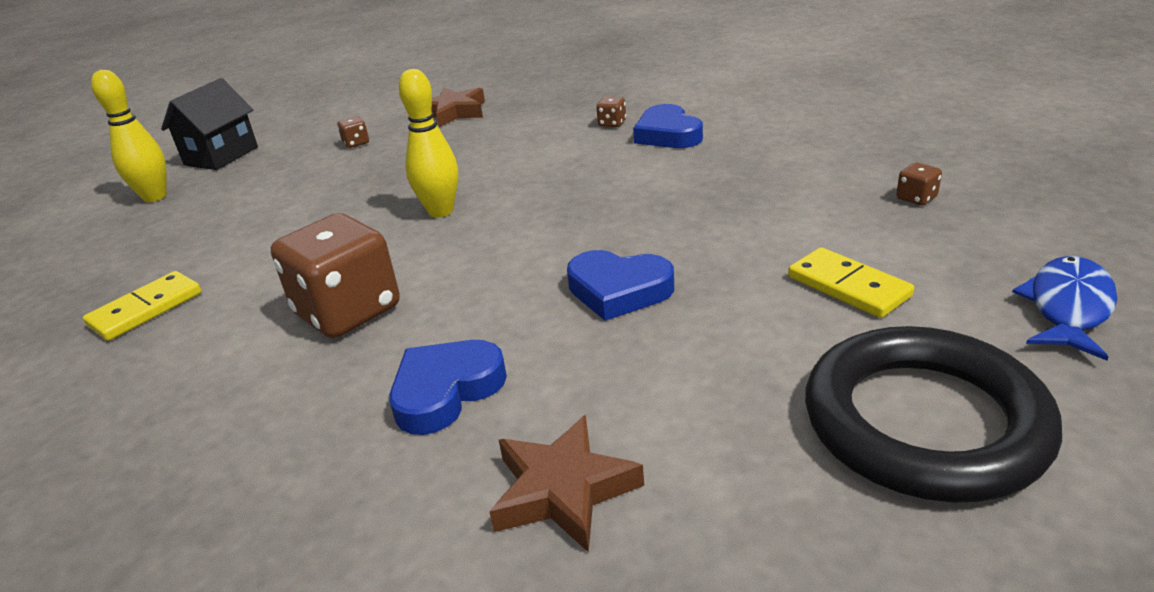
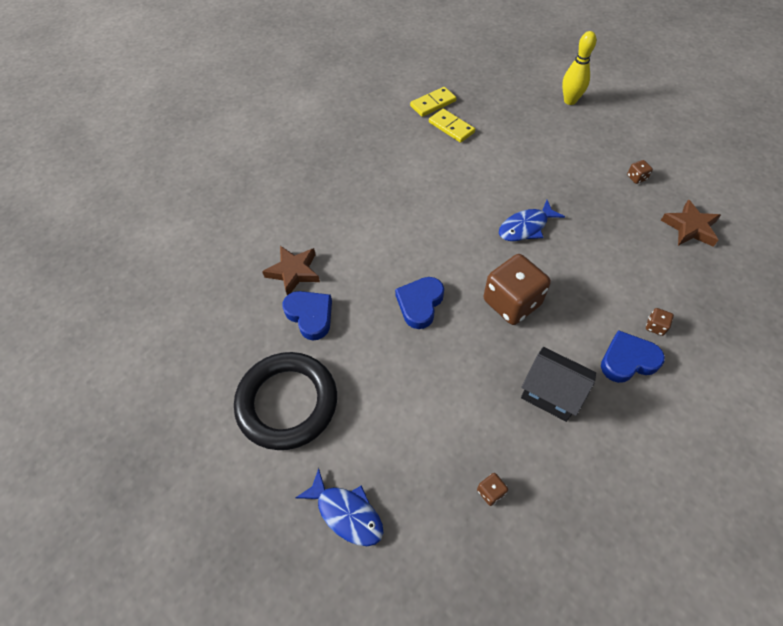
camera: 95 degrees right, 25 degrees up
(221, 156) = (624, 116): black house -> black house (551, 394)
(348, 311) = (430, 197): brown dice -> brown dice (512, 302)
(440, 211) = (526, 227): yellow bowling pin -> blue fish
(446, 391) = (361, 236): blue heart -> blue heart (310, 316)
(848, 287) = (395, 410): yellow domino -> yellow domino (433, 103)

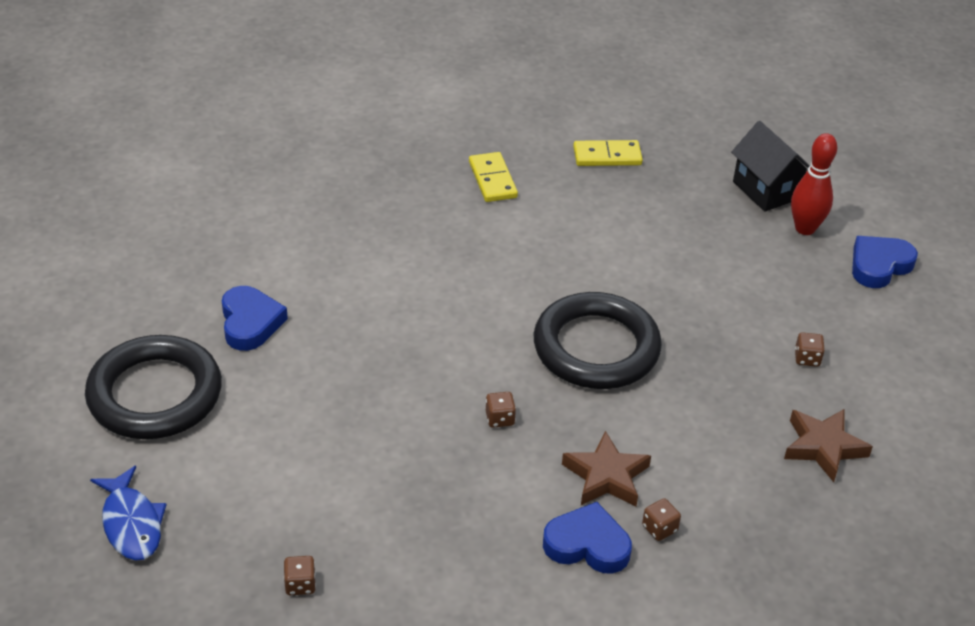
camera: 25 degrees right, 15 degrees down
(294, 272) = (269, 270): brown star -> brown star (606, 476)
(420, 304) = (386, 369): blue heart -> blue heart (879, 265)
(451, 127) = (605, 194): yellow domino -> yellow domino (492, 180)
(512, 302) = (500, 418): brown dice -> brown dice, size x0.40
(526, 227) = (596, 348): blue fish -> black ring
(551, 394) = (458, 530): black house -> black house (765, 190)
(570, 101) = (805, 228): yellow bowling pin -> red bowling pin

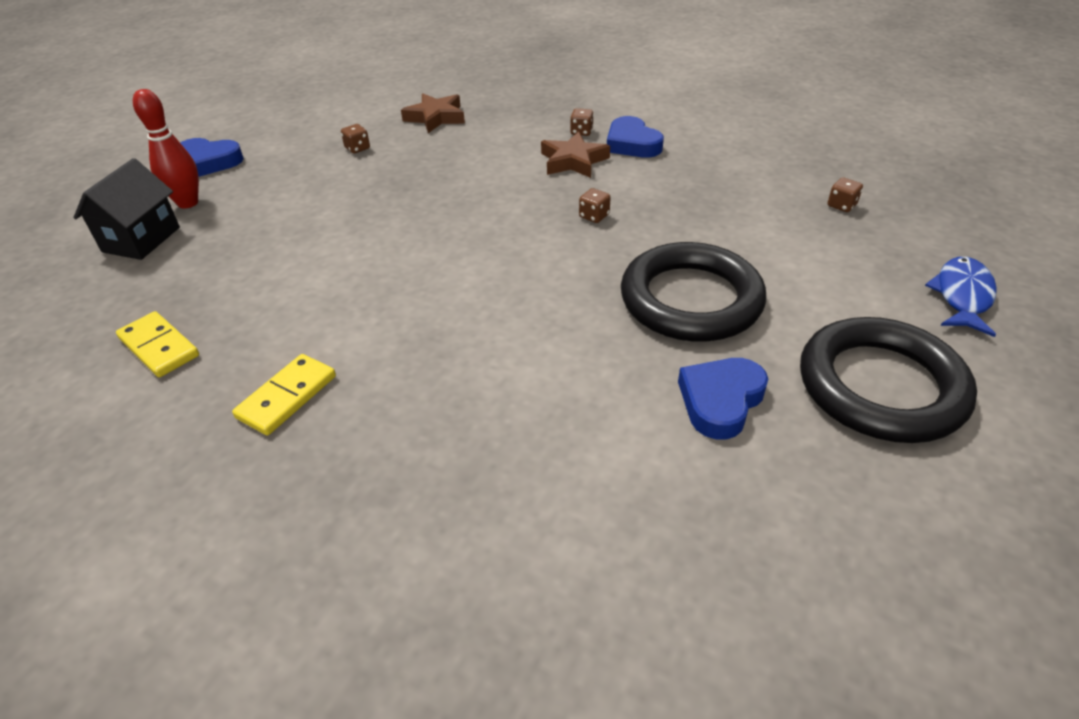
camera: 130 degrees left, 0 degrees up
(596, 348) = (462, 217): black ring -> black ring (691, 300)

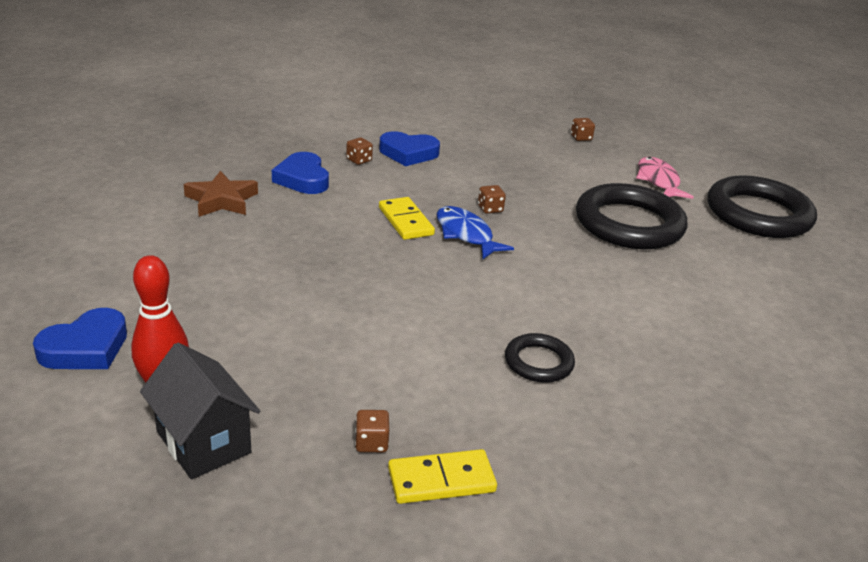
camera: 60 degrees left, 10 degrees down
(287, 397) = (589, 425): yellow domino -> yellow domino (405, 221)
(357, 148) = (214, 256): brown dice -> brown dice (371, 443)
(359, 335) = (538, 362): none -> black ring
(573, 161) = (399, 182): brown star -> none
(720, 401) = (735, 261): blue heart -> blue heart (303, 179)
(831, 286) = (658, 181): none -> pink fish
(962, 296) = (702, 157): blue fish -> blue fish (466, 234)

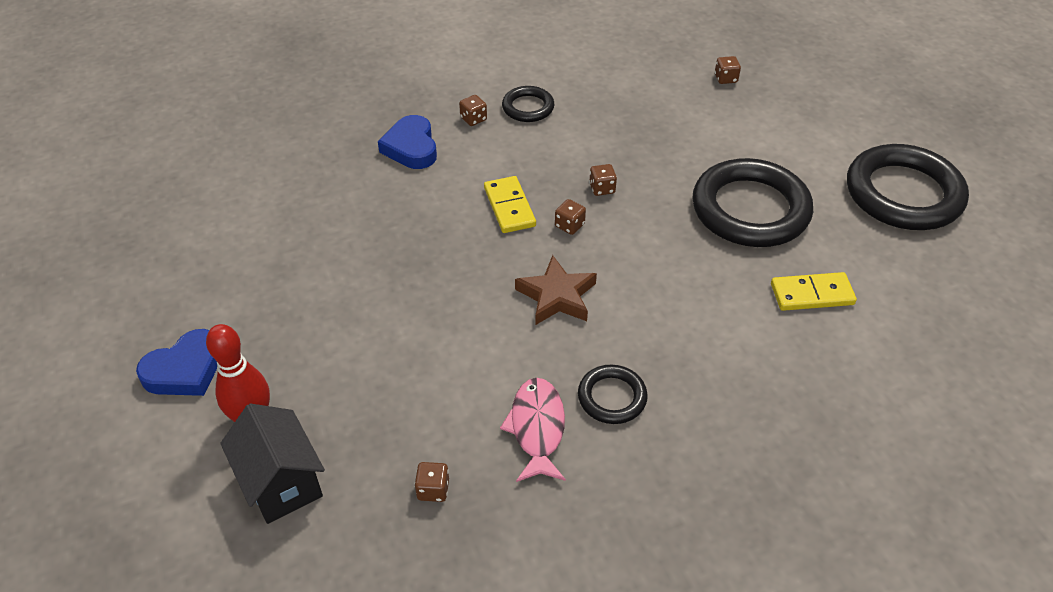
camera: 10 degrees right, 15 degrees up
(221, 200) = (326, 179): brown star -> brown star (557, 296)
(408, 153) = (528, 107): blue heart -> black ring
(441, 480) = (491, 535): yellow domino -> yellow domino (812, 294)
(466, 234) = (569, 225): blue fish -> brown dice
(658, 181) = (800, 144): pink fish -> pink fish (537, 428)

